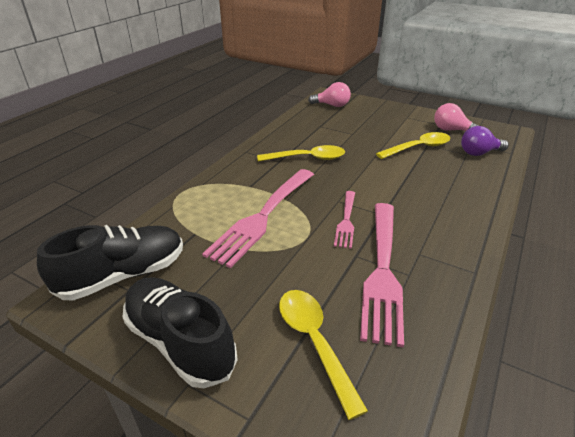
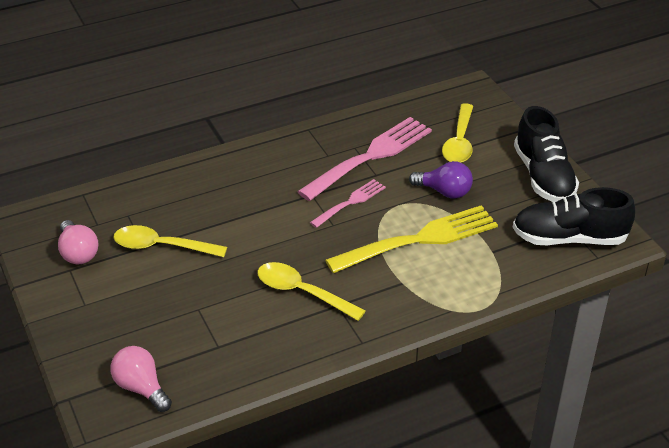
camera: 145 degrees left, 5 degrees up
(262, 217) = (419, 240): pink fork -> yellow fork
(479, 153) = (115, 209): purple light bulb -> purple light bulb (444, 192)

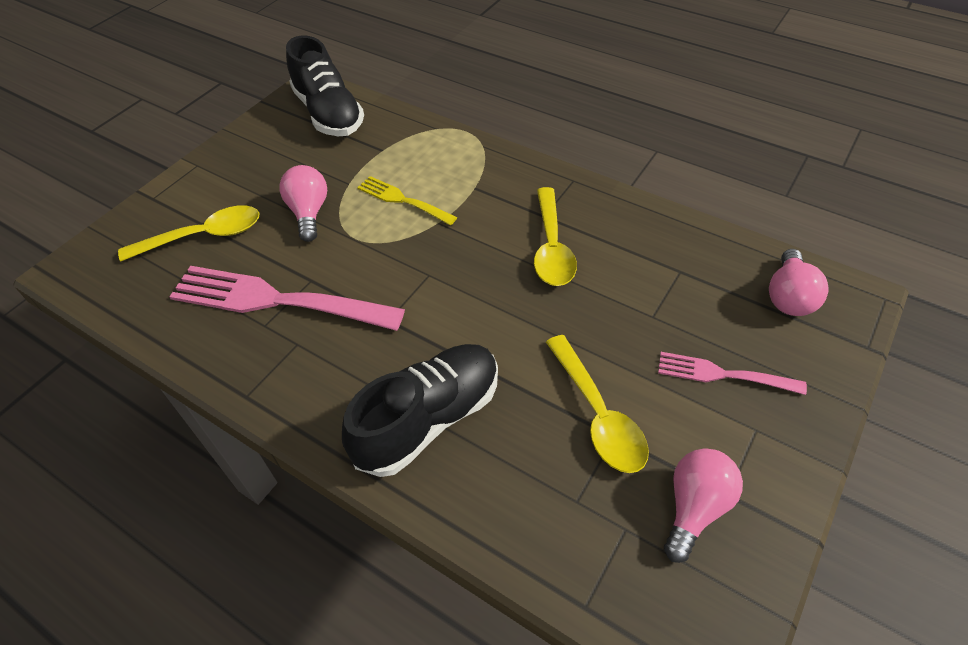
camera: 120 degrees left, 10 degrees up
(350, 202) = (379, 277): pink fork -> pink fork (723, 374)
(419, 240) = (403, 200): yellow fork -> yellow fork, size x0.53
(444, 192) = (309, 213): purple light bulb -> pink light bulb
(543, 176) = (238, 156): black shoe -> black shoe (429, 419)

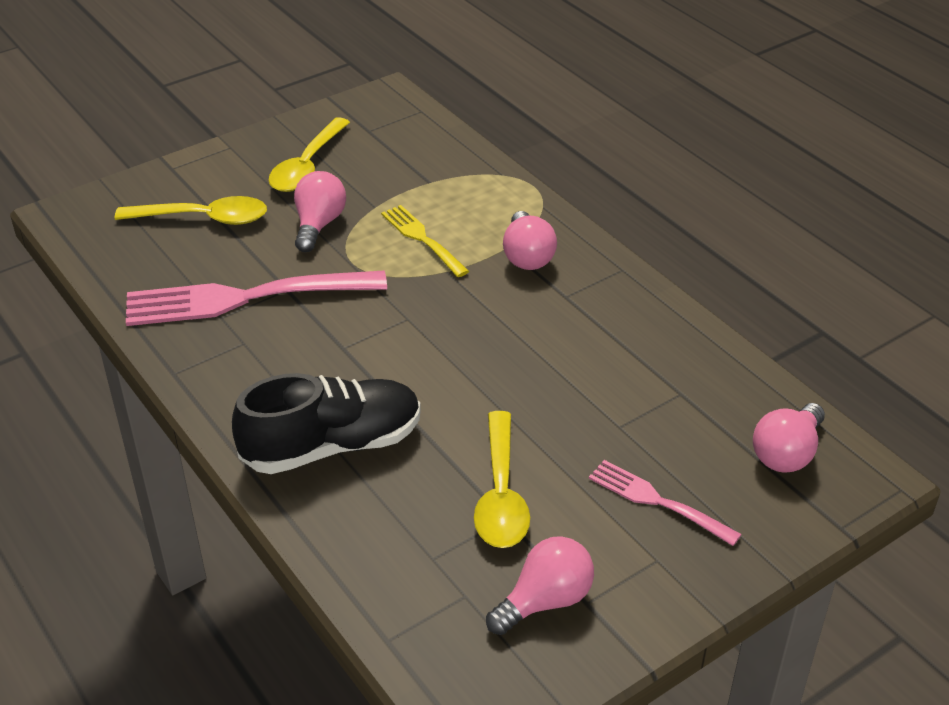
camera: 20 degrees right, 10 degrees down
(277, 300) = (244, 298): pink fork -> pink fork turned 45 degrees counterclockwise
(329, 114) = (393, 129): black shoe -> none
(495, 191) = (527, 256): none -> pink light bulb
(551, 247) = (553, 329): yellow spoon -> yellow spoon (307, 166)

